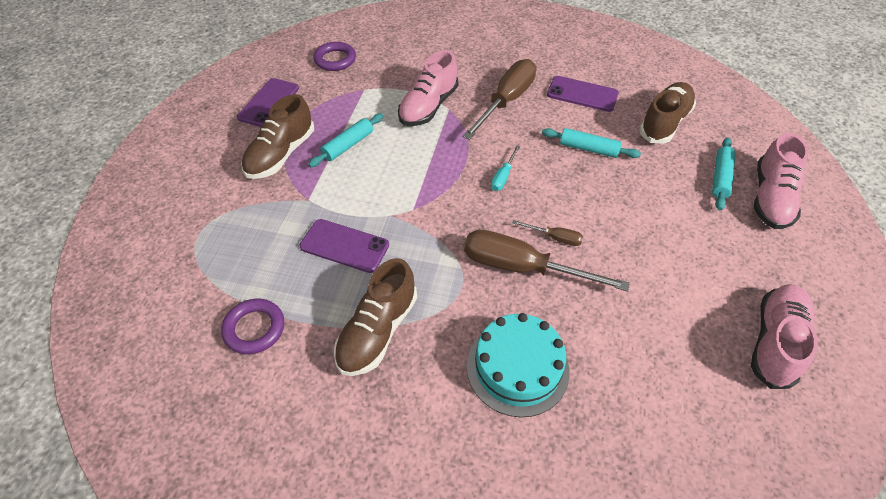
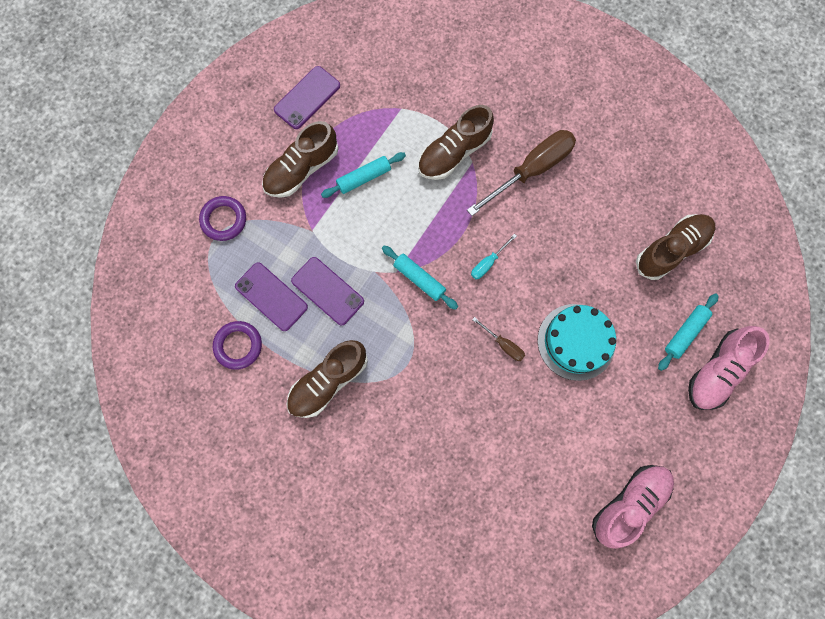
camera: 20 degrees right, 25 degrees up
(335, 60) = (386, 56): purple ring -> purple ring (224, 220)
(428, 107) = (454, 153): pink shoe -> brown shoe
(517, 367) = (420, 450): turquoise cake -> turquoise cake (576, 341)
(522, 268) = (463, 364): brown screwdriver -> none
(582, 94) = (610, 185): purple phone -> purple phone (271, 296)
(588, 149) = (581, 257): turquoise rolling pin -> turquoise rolling pin (419, 279)

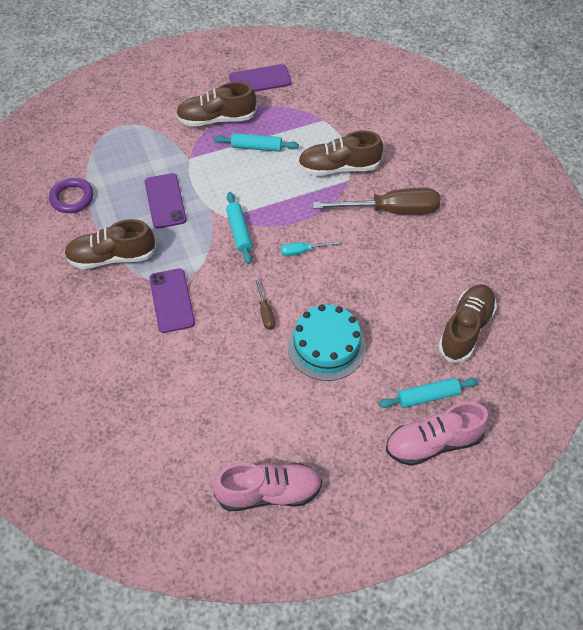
camera: 35 degrees right, 20 degrees down
(224, 220) = (135, 119): purple ring -> none
(271, 296) = (123, 182): purple phone -> purple phone (172, 300)
(671, 250) = (465, 329): brown shoe -> brown shoe turned 60 degrees counterclockwise

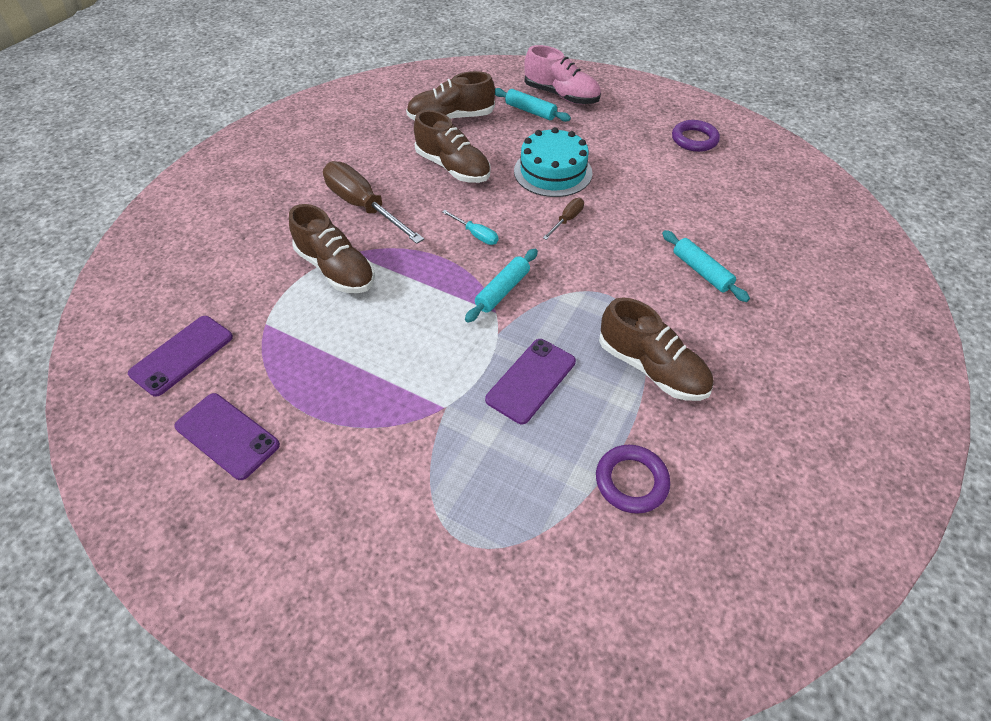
camera: 130 degrees left, 5 degrees down
(172, 300) = (634, 285): purple phone -> purple phone (182, 355)
(216, 119) = (348, 430): brown shoe -> brown shoe (453, 168)
(256, 147) = (366, 355): turquoise rolling pin -> turquoise rolling pin (701, 271)
(269, 492) = (694, 139): pink shoe -> purple ring

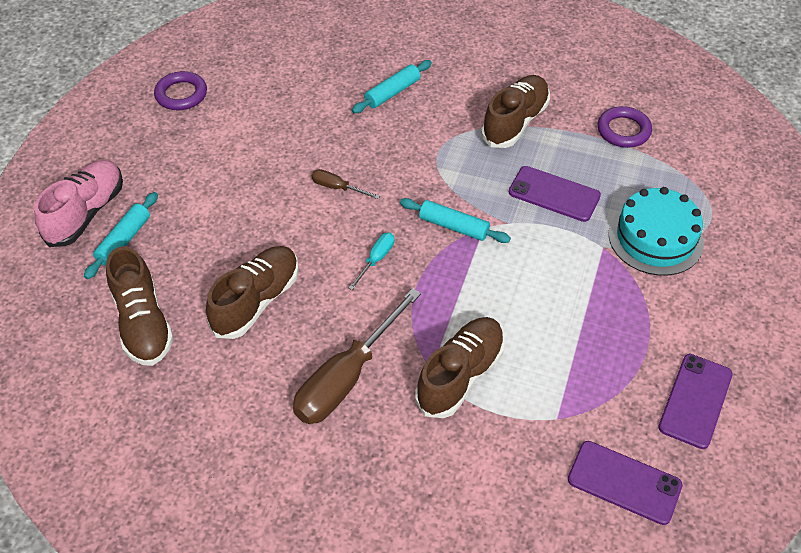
camera: 100 degrees left, 0 degrees up
(553, 172) = (254, 206): turquoise cake -> turquoise cake (655, 238)

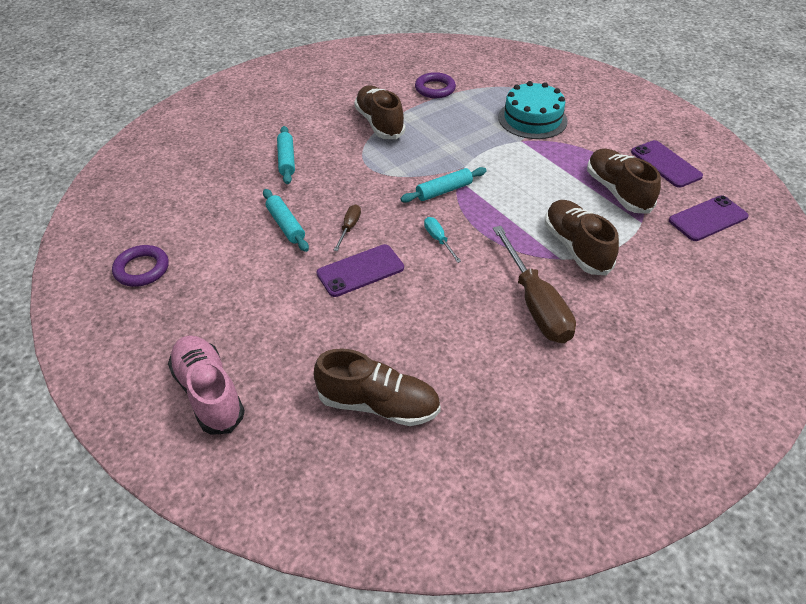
camera: 55 degrees left, 5 degrees down
(124, 240) = (270, 378): turquoise rolling pin -> turquoise rolling pin (285, 225)
(256, 301) = (419, 321): brown shoe -> brown shoe (617, 191)
(337, 188) = (349, 228): brown screwdriver -> brown screwdriver turned 135 degrees clockwise
(554, 194) = (459, 138): purple phone -> purple phone (360, 271)

